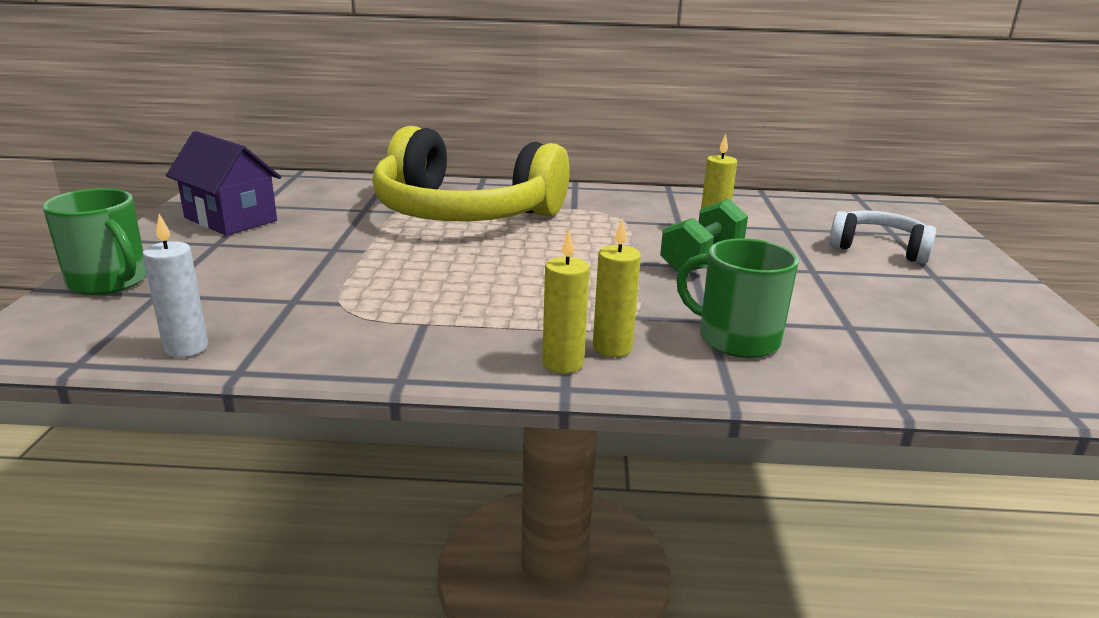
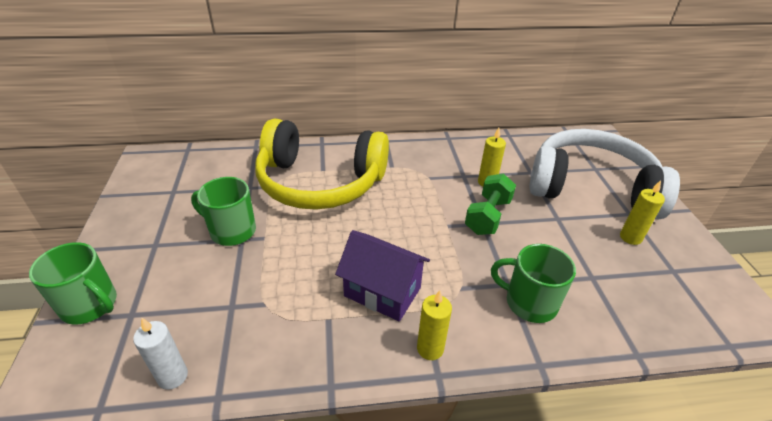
camera: 10 degrees left, 15 degrees up
(230, 219) = (156, 213): purple house -> purple house (382, 292)
(323, 241) = (232, 231): none -> green mug
(612, 348) = (456, 325): yellow candle -> yellow candle (630, 237)
(878, 249) = (591, 188): white headphones -> white headphones, size x2.08

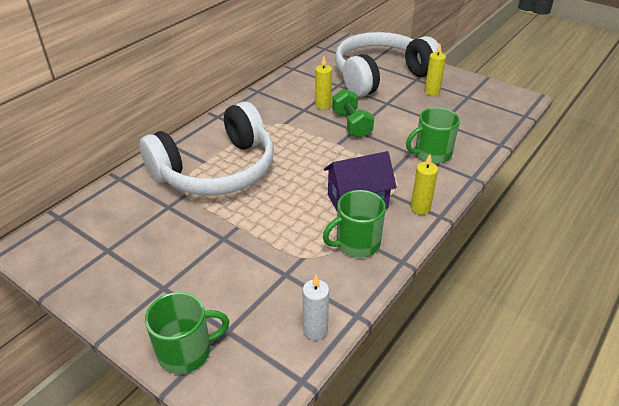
camera: 45 degrees left, 0 degrees up
(232, 231) = (207, 239): green mug -> green mug (356, 243)
(320, 182) = (216, 170): yellow headphones -> white headphones

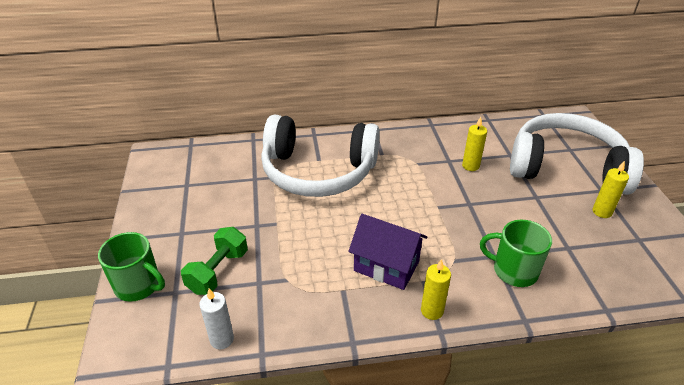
camera: 45 degrees right, 0 degrees up
(351, 124) = (473, 197): green dumbbell -> green dumbbell (218, 271)
(356, 243) = (338, 299): green mug -> none

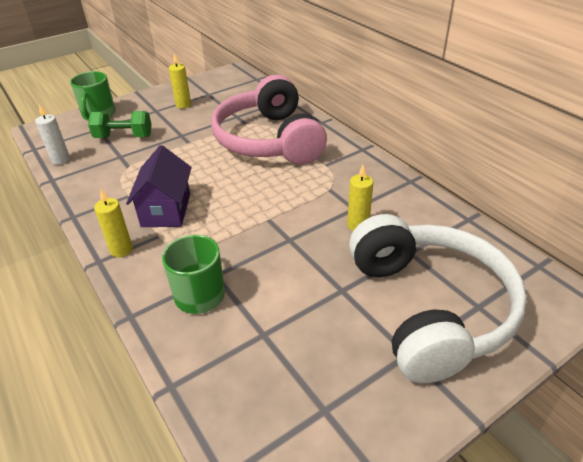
camera: 65 degrees right, 0 degrees up
(318, 171) = (270, 140): white headphones -> pink headphones
(602, 212) = (358, 360): yellow candle -> yellow candle (183, 105)

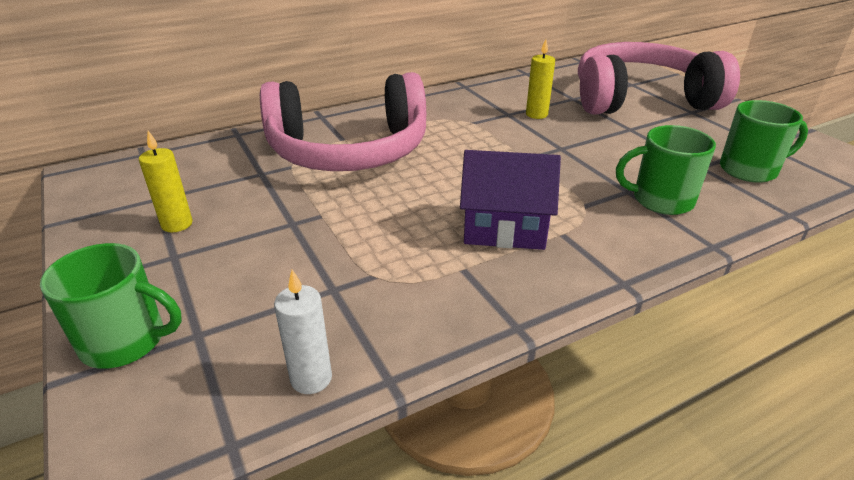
camera: 85 degrees left, 5 degrees down
(121, 250) = (596, 263): yellow candle -> none
(124, 137) = (259, 290): green dumbbell -> none
(259, 376) = (749, 170): none -> green mug
(428, 308) = (640, 99): white headphones -> pink headphones

